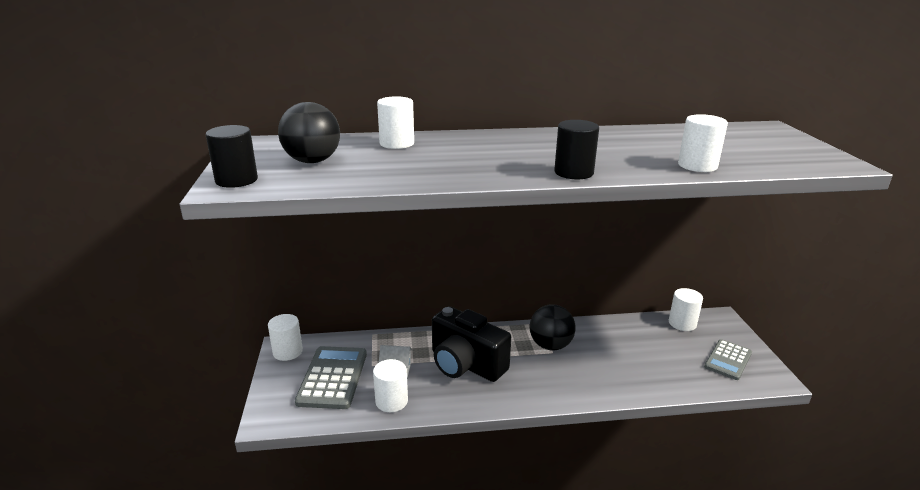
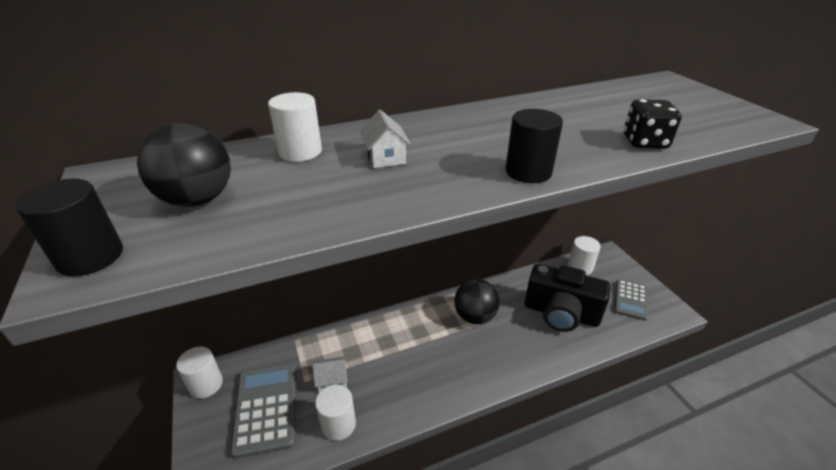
camera: 15 degrees left, 10 degrees up
(461, 153) = (385, 157): none -> white house
(466, 364) = (401, 358): black camera -> black camera (560, 314)
(697, 166) = (644, 142): white cylinder -> black dice

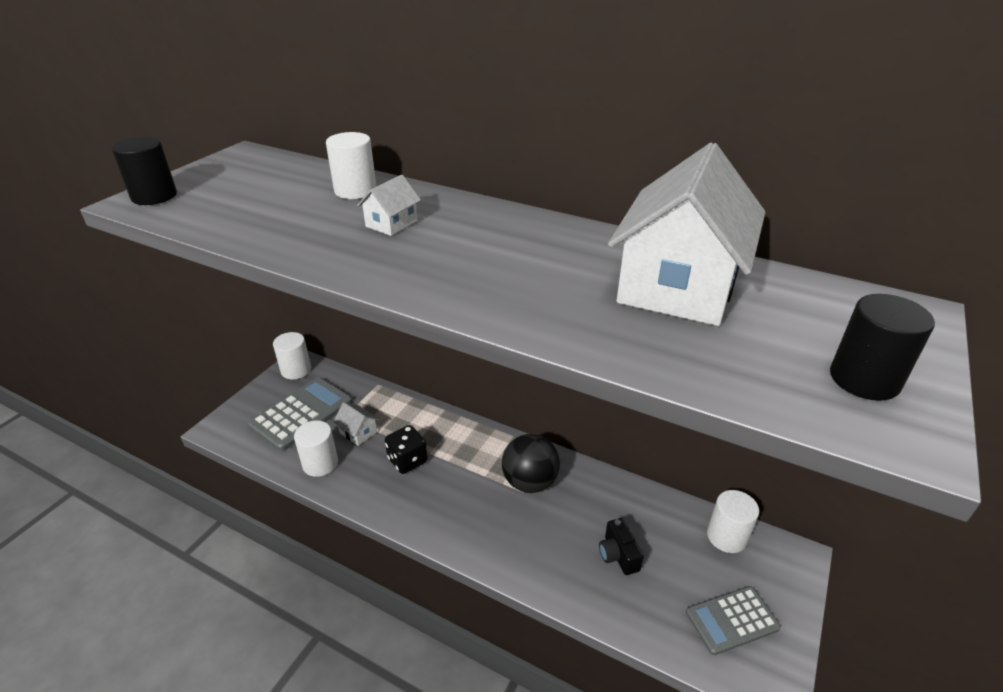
camera: 50 degrees right, 0 degrees up
(198, 200) = (246, 192): black ball -> none
(528, 172) = (453, 295): black cylinder -> black cylinder (864, 379)
(560, 314) = (618, 555): black camera -> black camera, size x0.45
(592, 110) = (678, 285): none -> white house
(644, 142) = (636, 344): black dice -> black dice (407, 460)

